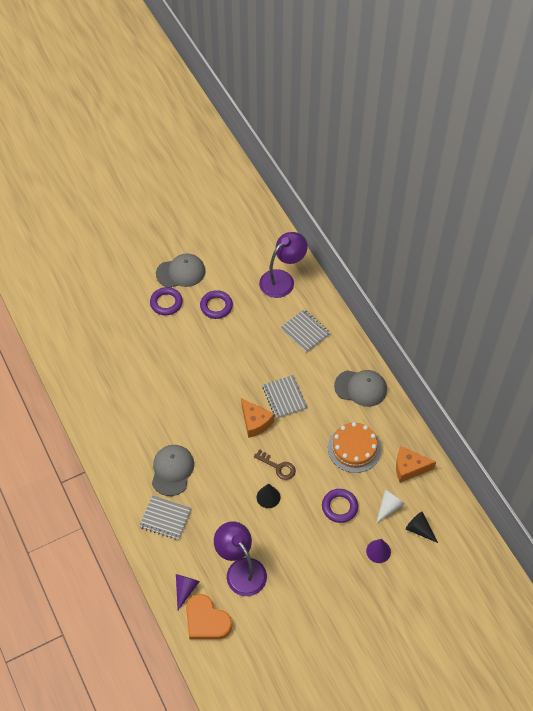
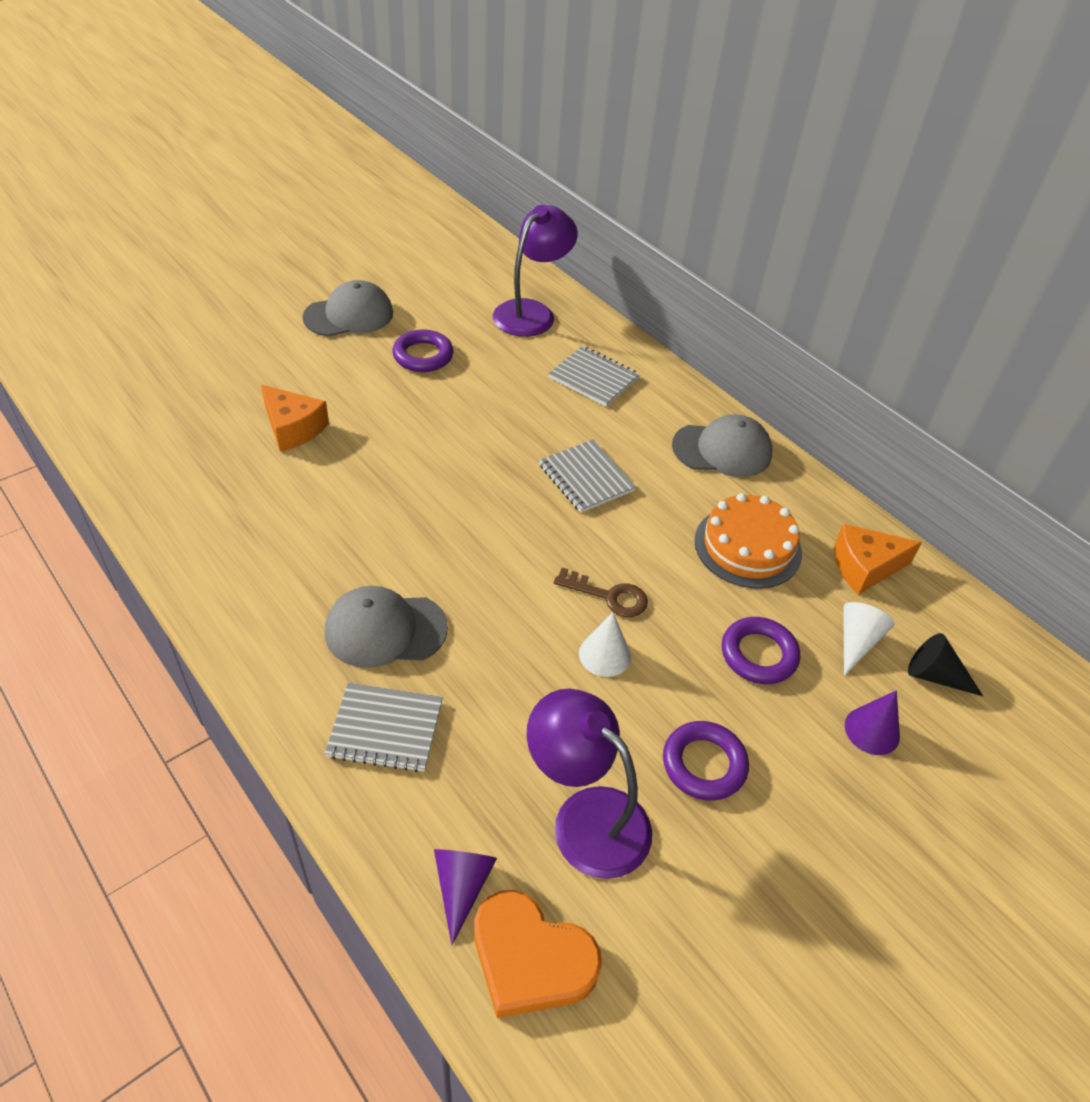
camera: 15 degrees left, 10 degrees down
(166, 303) = (328, 358): purple ring -> purple ring (704, 764)
(172, 470) = (385, 629): grey cap -> grey cap turned 90 degrees counterclockwise
(255, 422) = (541, 523): orange cheese -> orange cheese (293, 428)
(268, 497) = (605, 655): black cone -> white cone

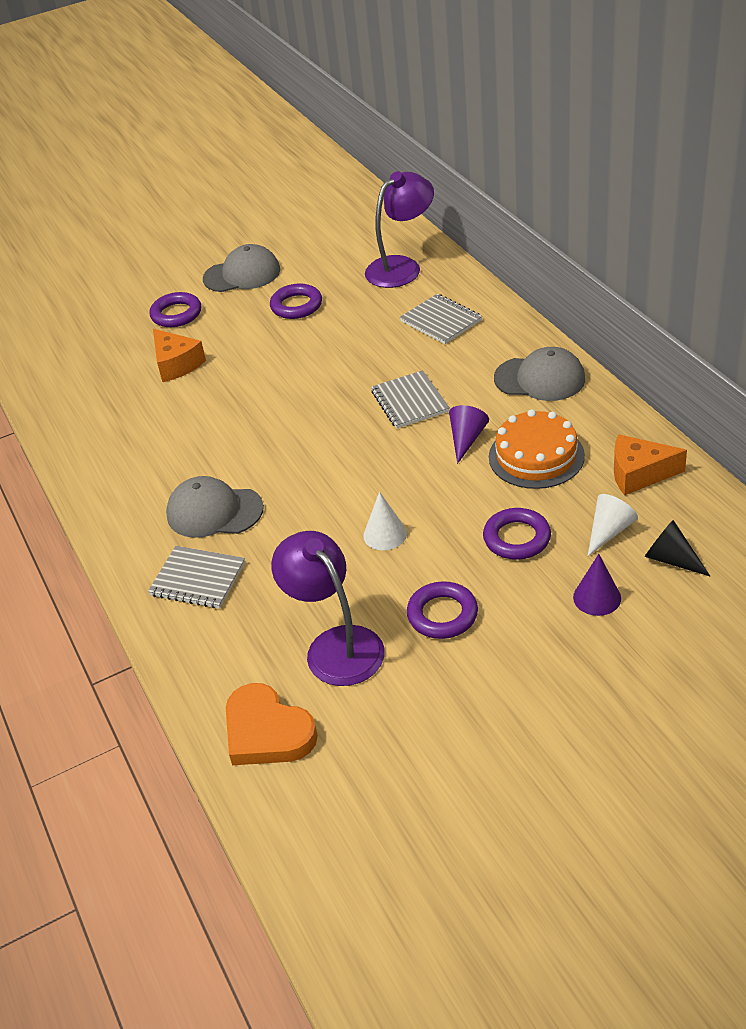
camera: 20 degrees right, 5 degrees down
(279, 363) = (176, 314): none -> purple ring
(462, 886) = (228, 683): purple cone -> purple cone (466, 439)
(608, 596) = (401, 491): brown key -> none

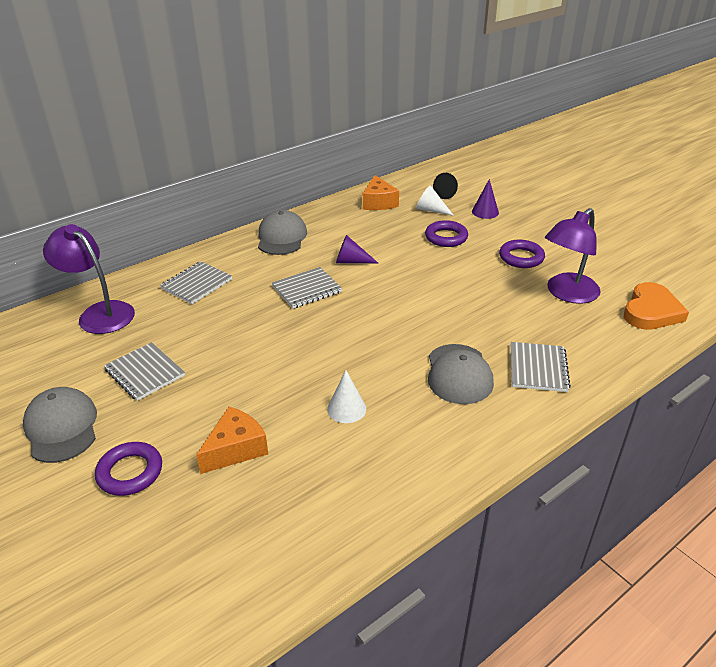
camera: 105 degrees left, 5 degrees down
(296, 306) = (145, 373): purple ring -> grey notebook
(385, 534) = (458, 285): white cone -> white cone (346, 409)
(536, 456) = (366, 235): orange cake -> none

